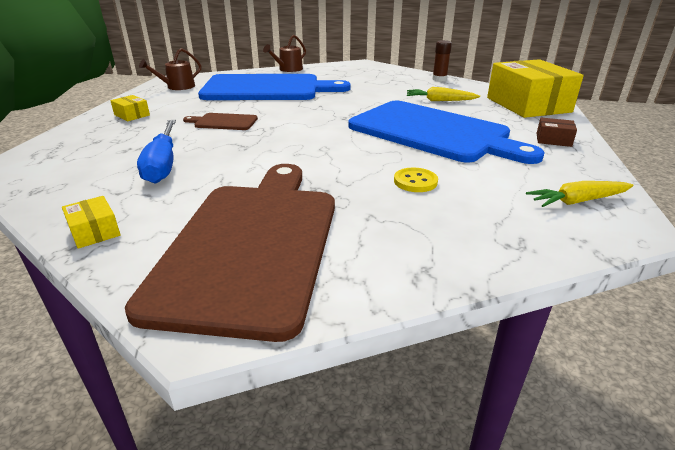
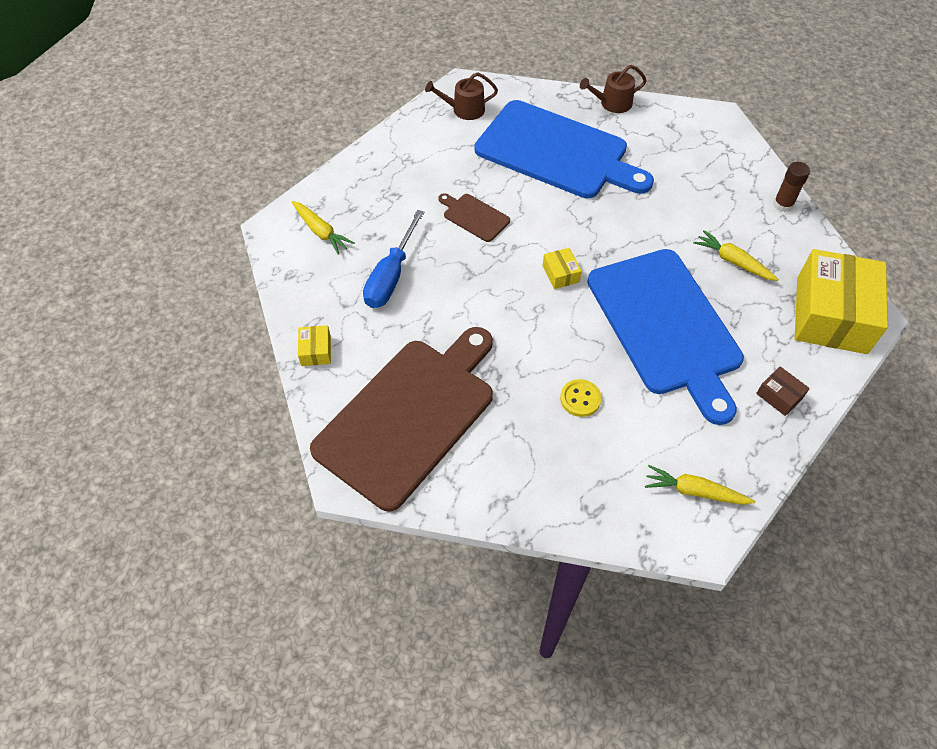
camera: 30 degrees right, 25 degrees up
(66, 158) = (321, 232): none -> yellow carrot
(132, 115) = (397, 165): yellow box -> yellow box (560, 274)

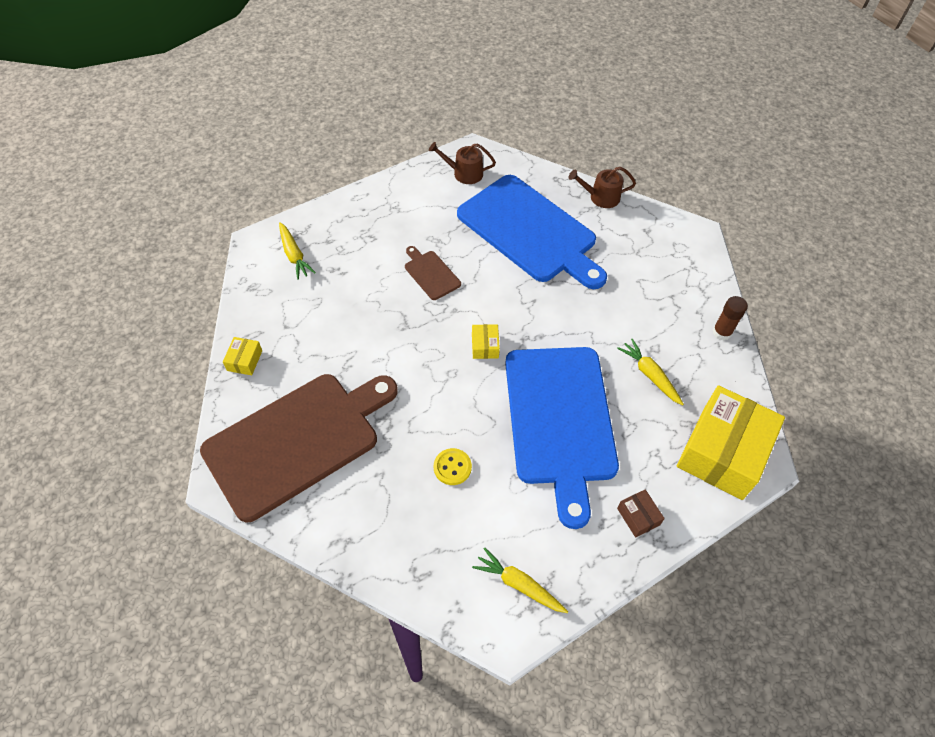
camera: 15 degrees right, 0 degrees up
(391, 276) = (336, 310): blue screwdriver -> none

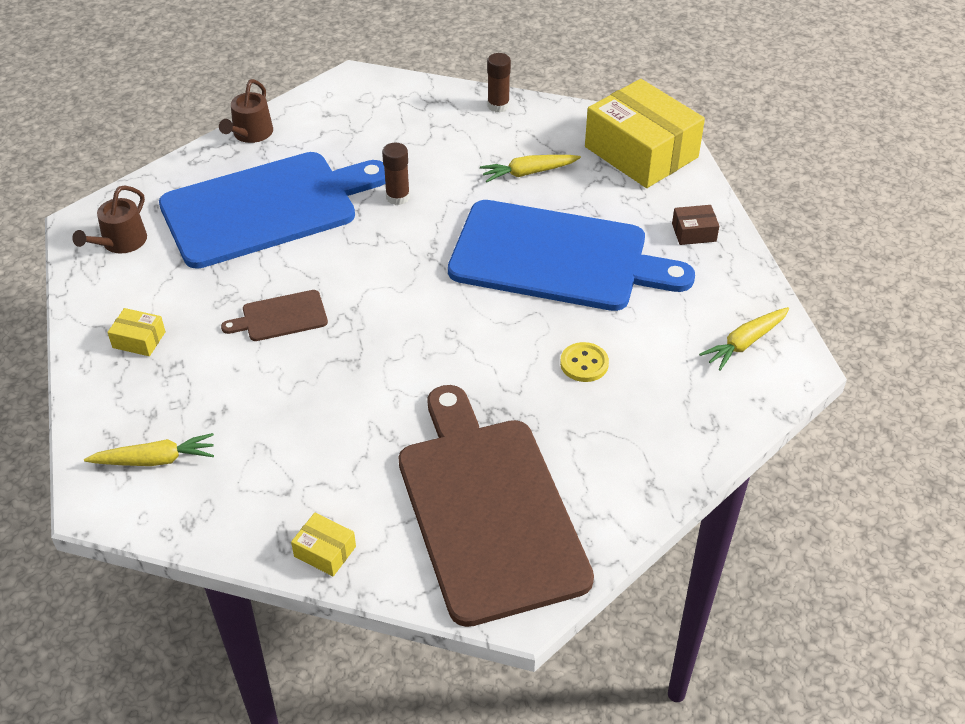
camera: 70 degrees left, 10 degrees down
(485, 346) = (424, 293): yellow box -> yellow box (139, 340)
(578, 300) = (398, 197): none -> brown glue stick

